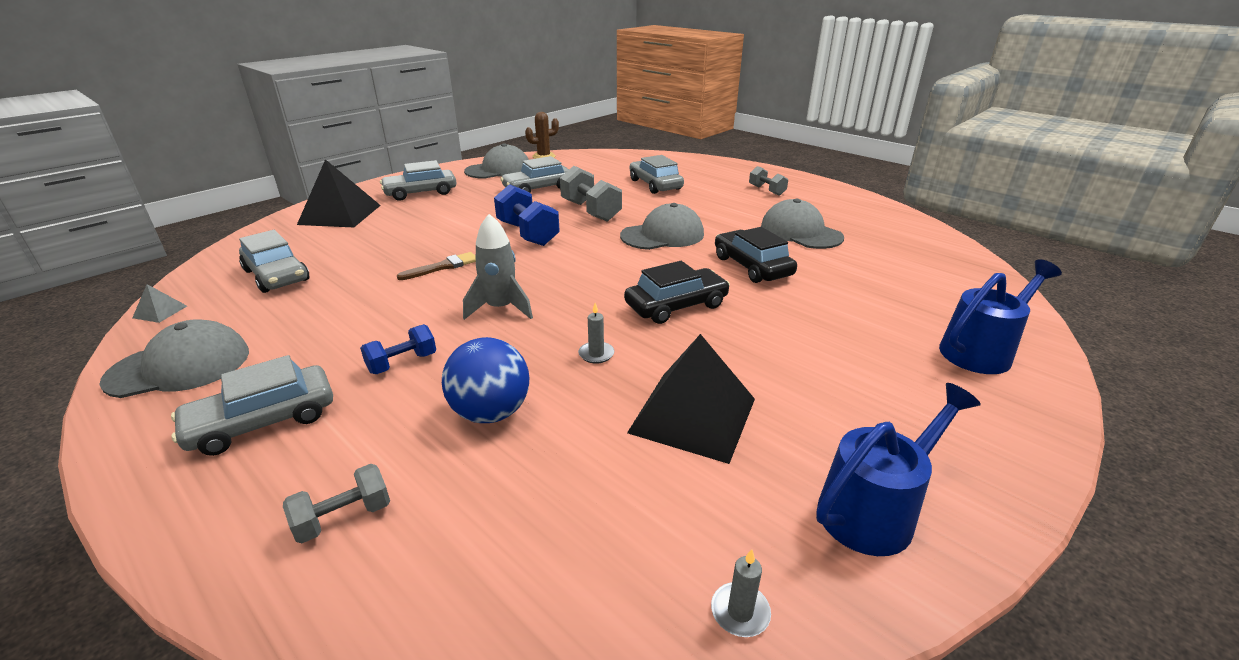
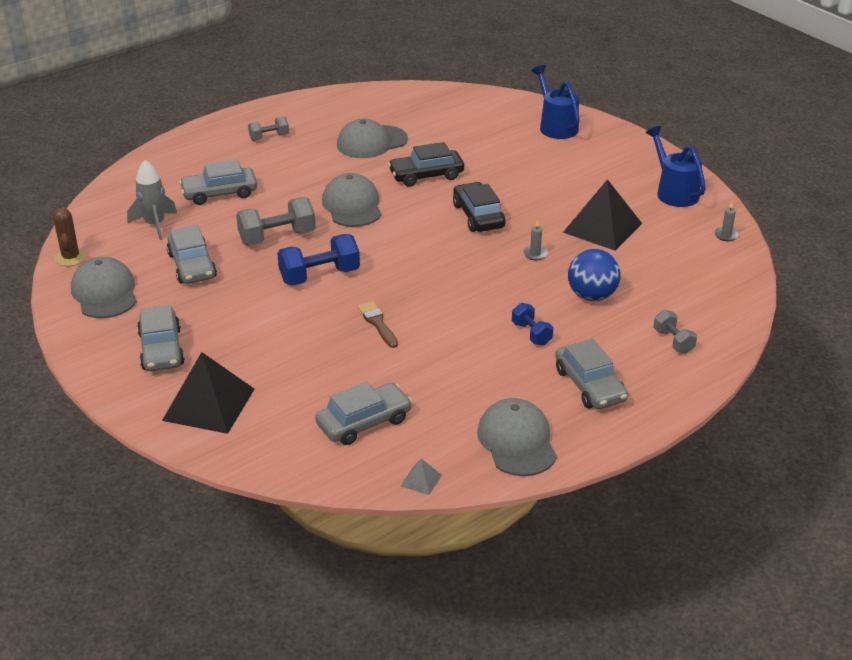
camera: 80 degrees left, 5 degrees up
(500, 308) = (463, 292): grey rocket -> grey rocket (155, 225)

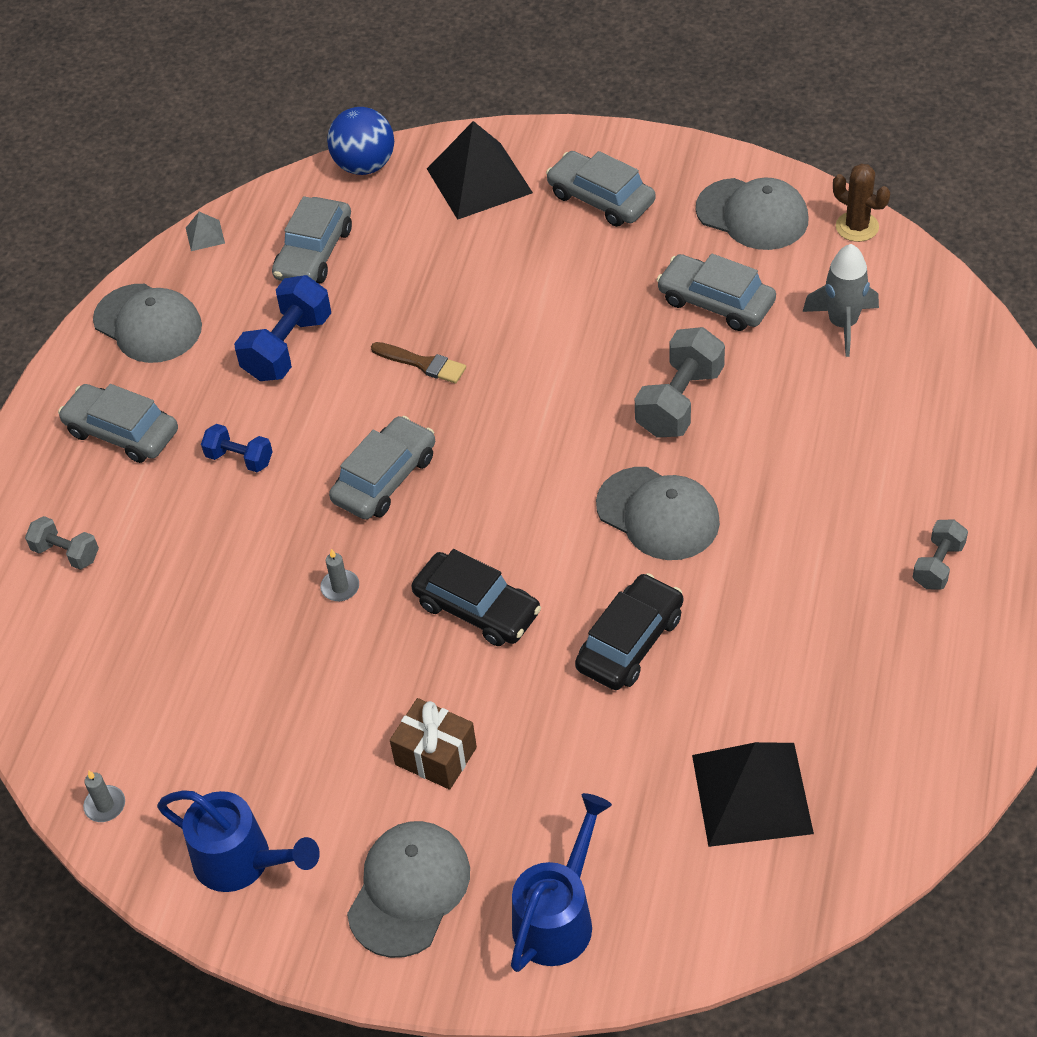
camera: 145 degrees right, 15 degrees up
(220, 193) = (845, 420): grey car -> grey car (385, 478)
(319, 276) = (559, 381): blue dumbbell -> blue dumbbell (288, 347)
(371, 142) = (787, 659): grey cap -> grey cap (409, 890)
(554, 183) = (436, 756): none -> brown gift
(556, 126) = (559, 916): blue watering can -> blue watering can turned 90 degrees counterclockwise
(592, 296) = (213, 562): blue ball -> blue ball (365, 165)
(602, 227) = (291, 701): black pyramid -> black pyramid (752, 793)

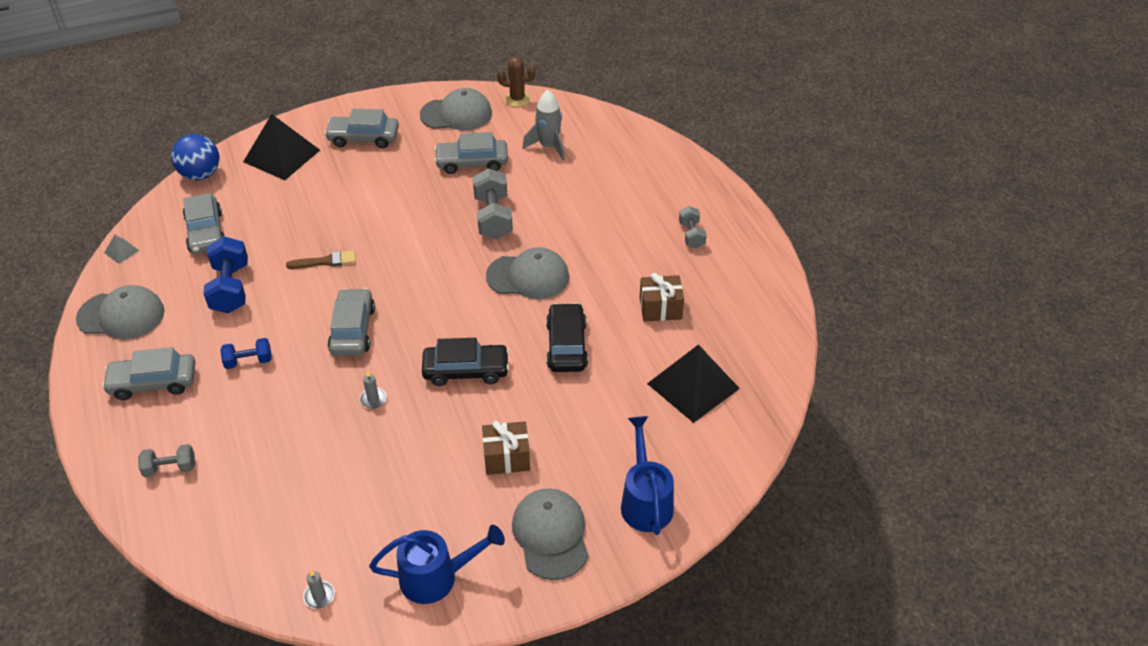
camera: 40 degrees left, 5 degrees down
(800, 655) = (660, 308): none -> brown gift

